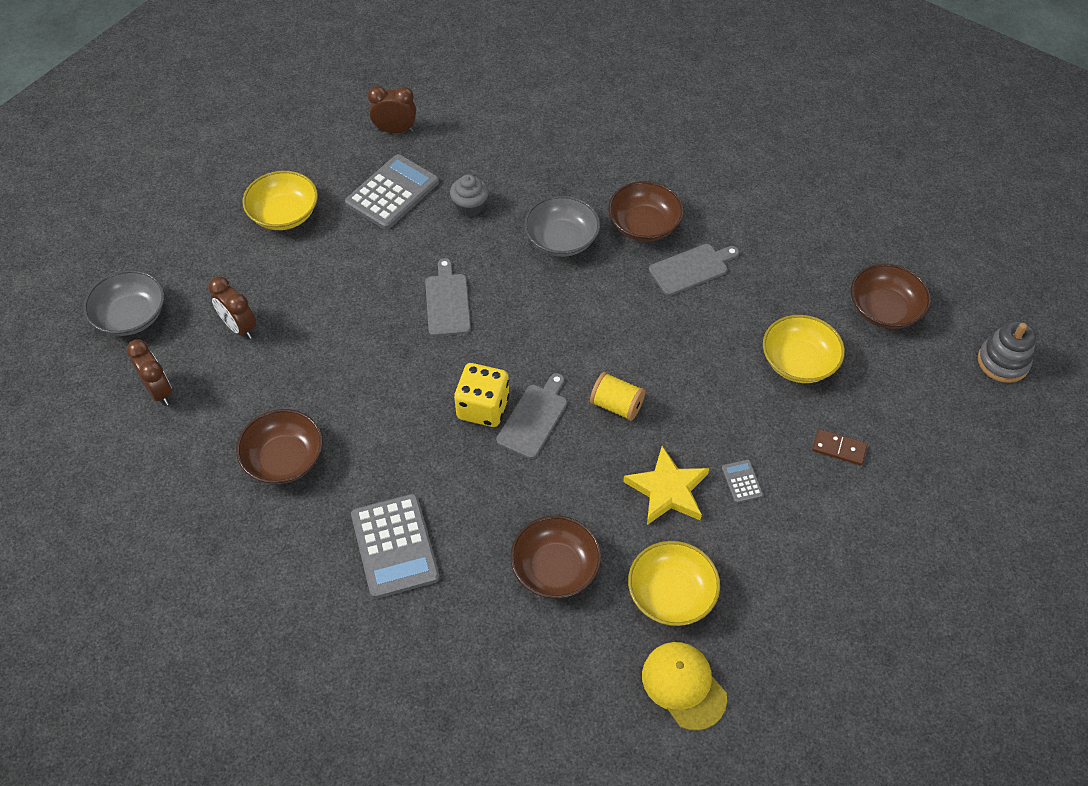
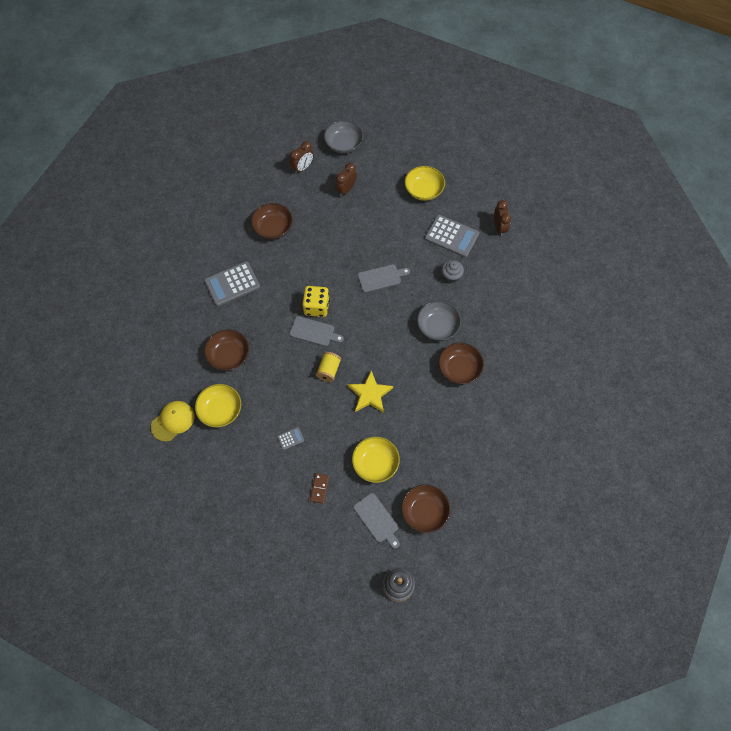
camera: 80 degrees right, 10 degrees up
(667, 490) = (280, 402): yellow star -> yellow star (370, 394)
(691, 268) = (432, 398): grey cutting board -> grey cutting board (377, 519)

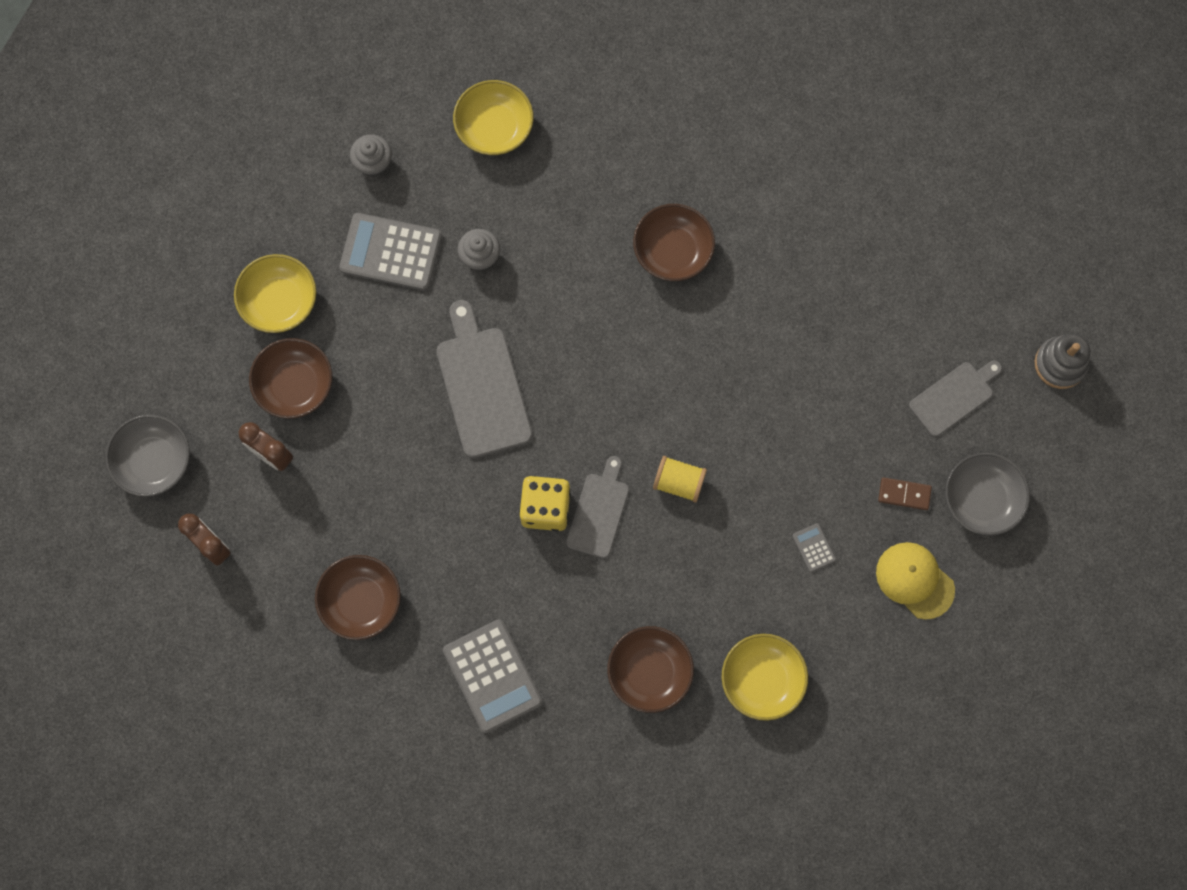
camera: 90 degrees left, 10 degrees up
(173, 421) = (786, 768): yellow cap -> yellow cap (914, 580)
(370, 394) = (725, 408): yellow star -> none
(375, 463) = (855, 399): yellow bowl -> yellow bowl (494, 127)
(381, 278) = (482, 386): grey cutting board -> grey cutting board, size x1.59
(424, 511) = (937, 319): brown bowl -> brown bowl (295, 385)
(437, 326) = (587, 285): grey bowl -> grey bowl (981, 499)
(451, 236) = (391, 252): grey calculator -> grey calculator turned 105 degrees counterclockwise
(499, 227) = (373, 163): brown clock -> grey cupcake

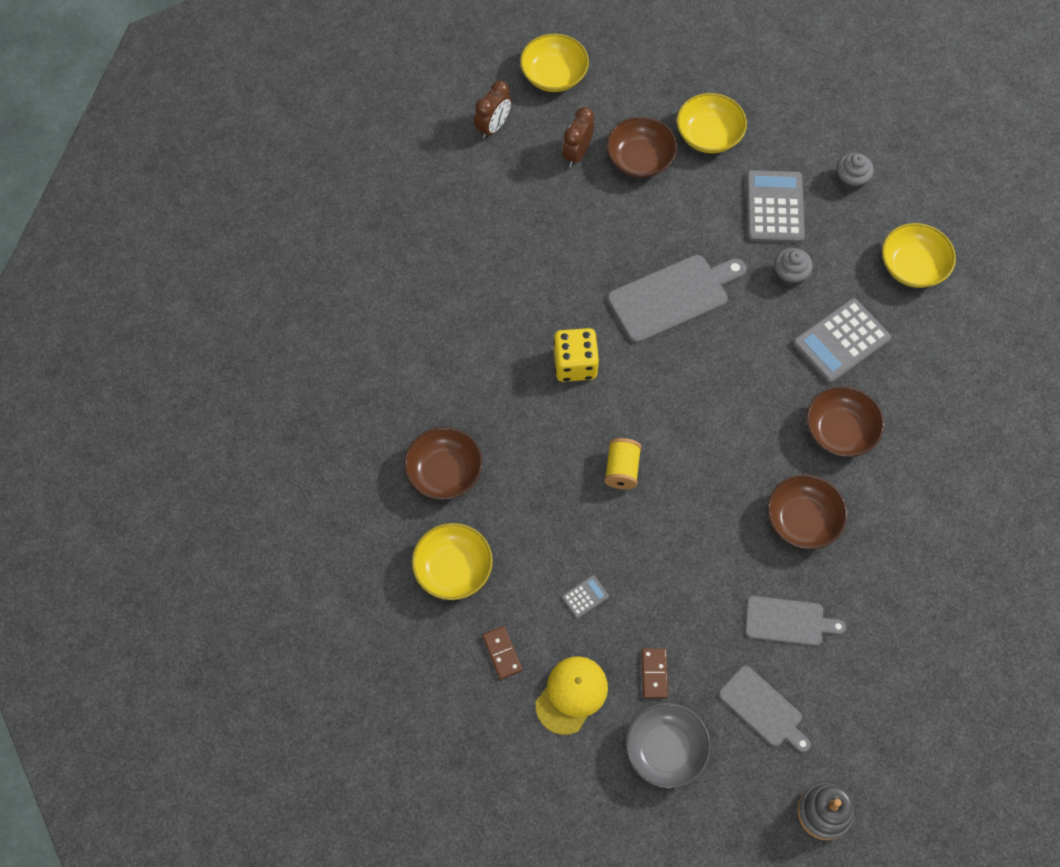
camera: 80 degrees right, 10 degrees down
(153, 461) = (554, 75): grey bowl -> yellow bowl
(361, 601) = (467, 239): brown bowl -> brown bowl (802, 520)
(492, 676) = (420, 347): grey calculator -> grey calculator (841, 341)
(599, 511) = (581, 408): grey cutting board -> grey cutting board (788, 621)
(861, 643) = (502, 653): none -> brown domino

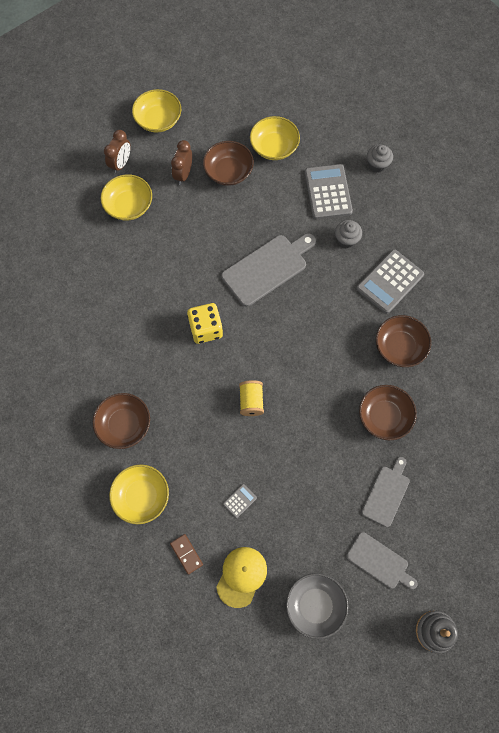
camera: 10 degrees left, 5 degrees up
(654, 673) = (298, 549): brown domino -> none
(788, 621) = (386, 493): grey cutting board -> grey cutting board turned 60 degrees counterclockwise
(912, 266) = (430, 219): yellow bowl -> yellow bowl (129, 205)

